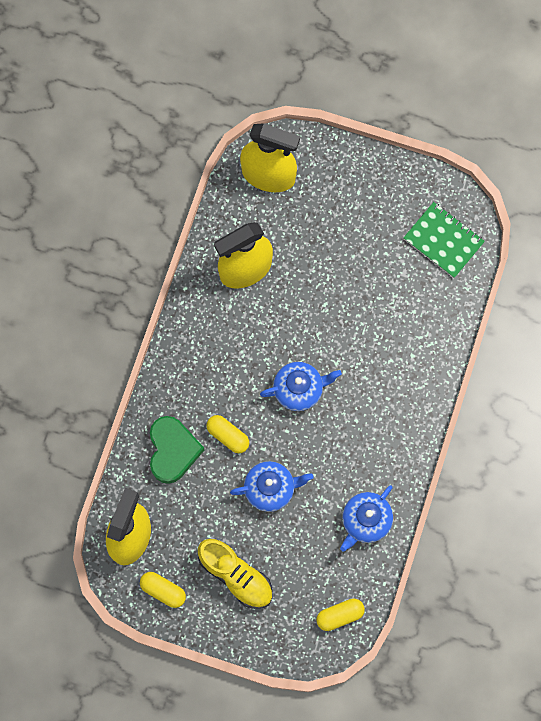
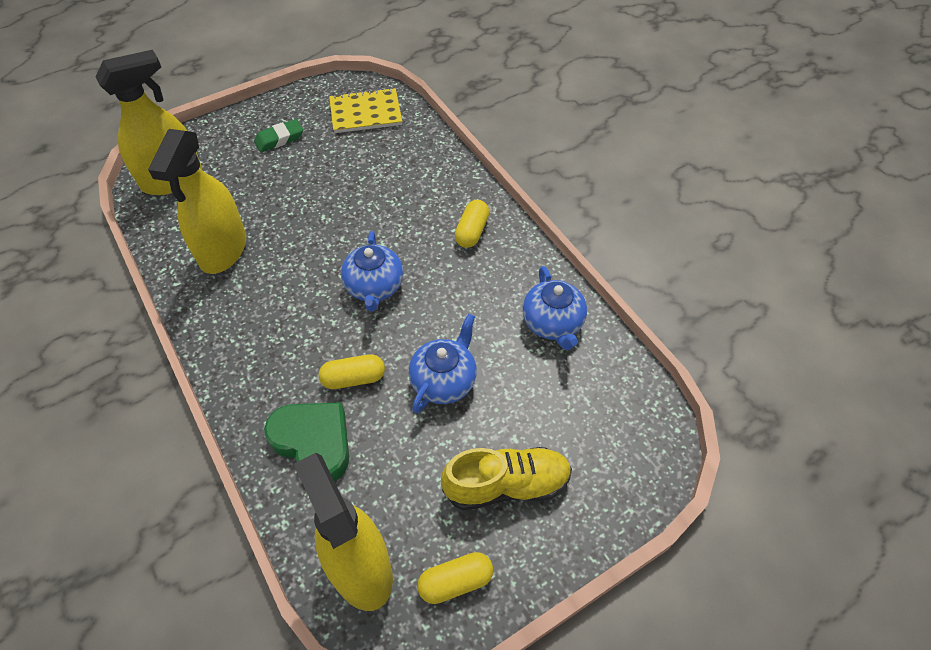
camera: 50 degrees left, 20 degrees down
(299, 389) = (374, 287): blue teapot -> blue teapot turned 150 degrees clockwise
(340, 615) = (634, 414): yellow capsule -> yellow capsule (471, 231)
(365, 206) = (279, 139): none -> green eraser
(443, 240) = (365, 112): green notebook -> yellow notebook

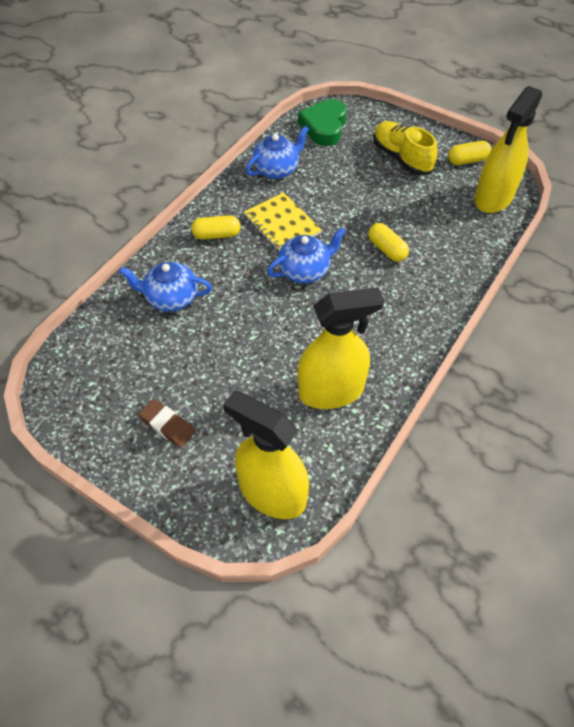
camera: 115 degrees left, 0 degrees up
(279, 139) = (167, 425): green eraser -> brown eraser
(313, 442) = (444, 249): green heart -> green heart (324, 127)
(365, 112) = (96, 368): yellow notebook -> yellow notebook (282, 224)
(444, 380) = (355, 205): blue teapot -> blue teapot (171, 298)
(455, 581) = (467, 160): yellow capsule -> yellow capsule turned 60 degrees counterclockwise

